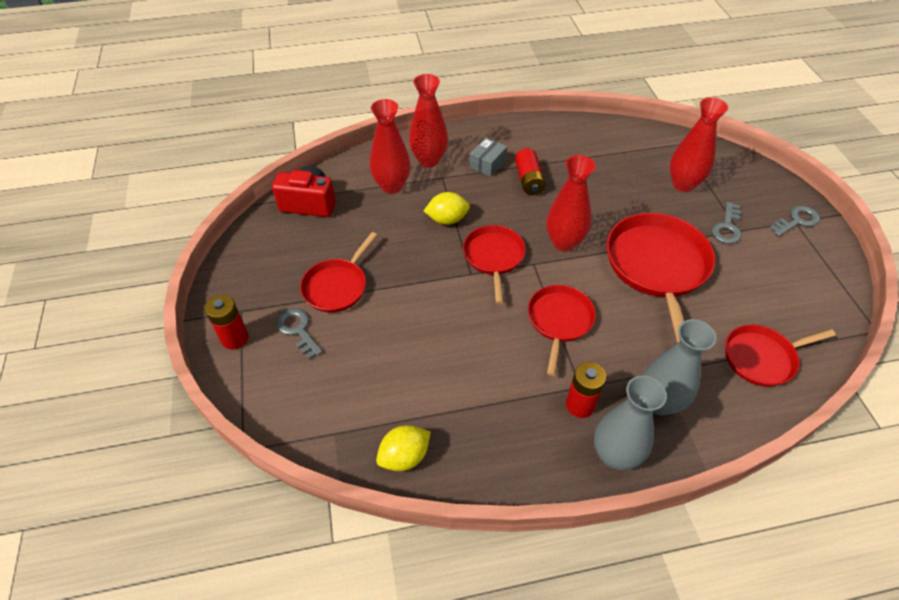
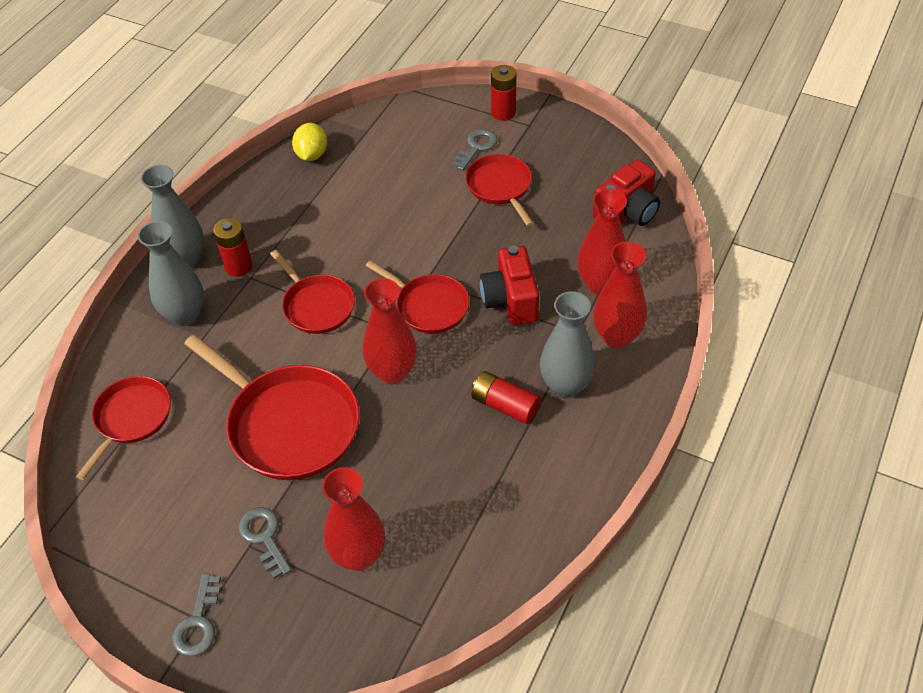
camera: 130 degrees right, 0 degrees up
(298, 330) = (476, 147): grey key -> grey key turned 60 degrees counterclockwise
(447, 219) = (510, 300): yellow lemon -> red camera
(487, 163) = (565, 385): grey box -> grey vase

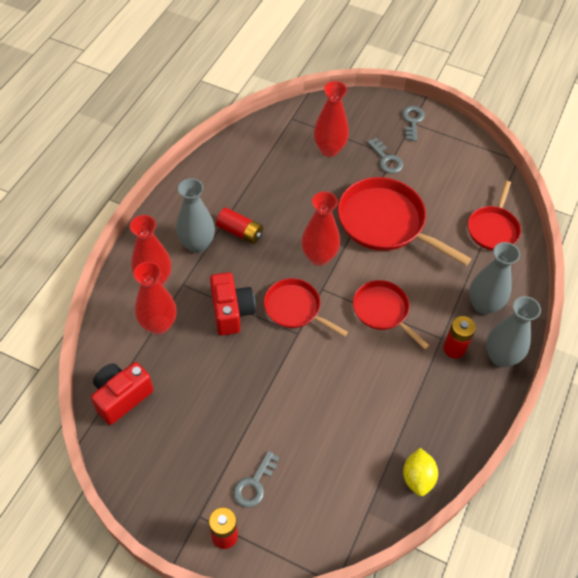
camera: 175 degrees right, 5 degrees up
(500, 187) = (233, 430): red pan -> none

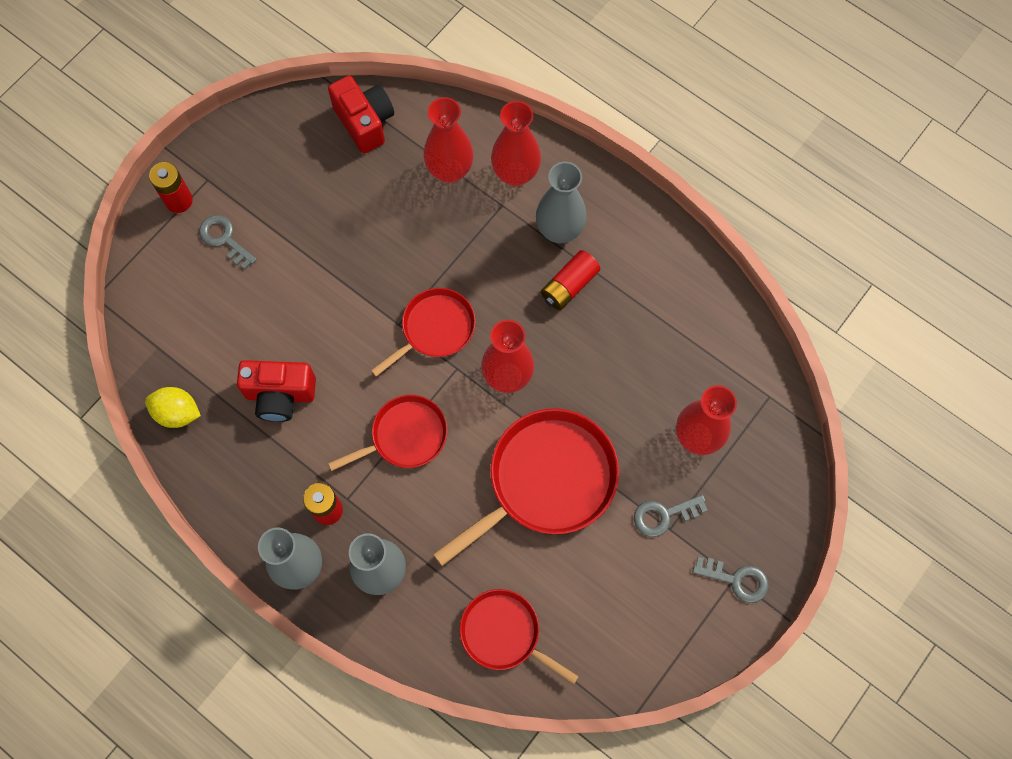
camera: 105 degrees right, 15 degrees up
(231, 312) = (448, 254): red camera -> red camera (280, 395)

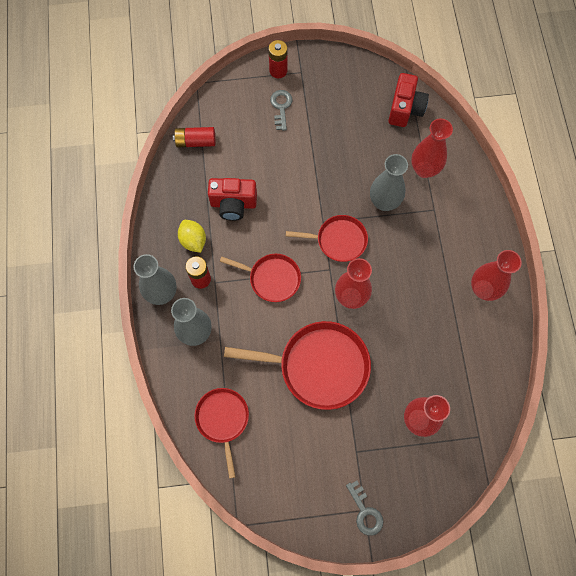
camera: 45 degrees right, 0 degrees up
(177, 413) = (179, 169): yellow lemon -> yellow lemon (193, 240)
(280, 395) = (233, 204): red camera -> red camera turned 45 degrees counterclockwise
(515, 174) = (457, 200): red vase -> red vase (483, 289)
(559, 230) = (451, 249): grey vase -> grey vase (384, 202)
(569, 285) = (428, 281): red battery -> red battery (195, 141)
(663, 515) = (360, 442): grey key -> none

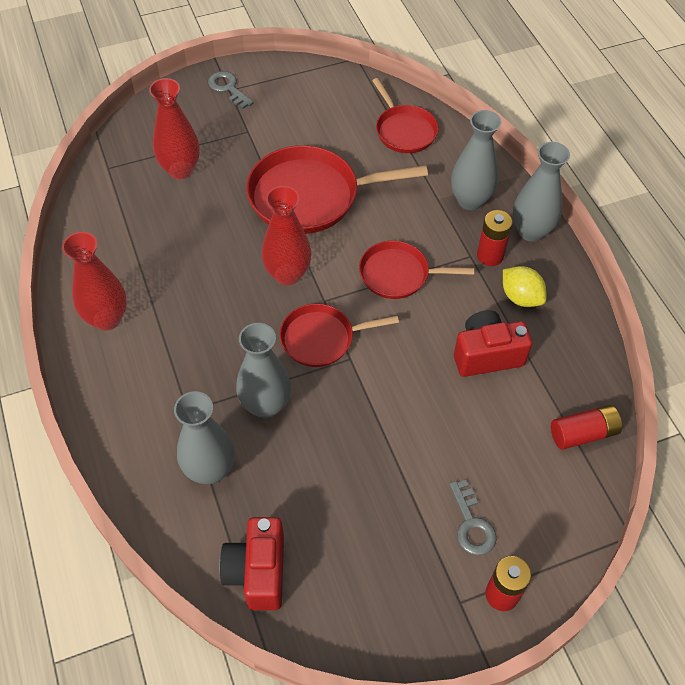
camera: 165 degrees right, 15 degrees down
(424, 169) = (210, 470): red vase -> grey vase

